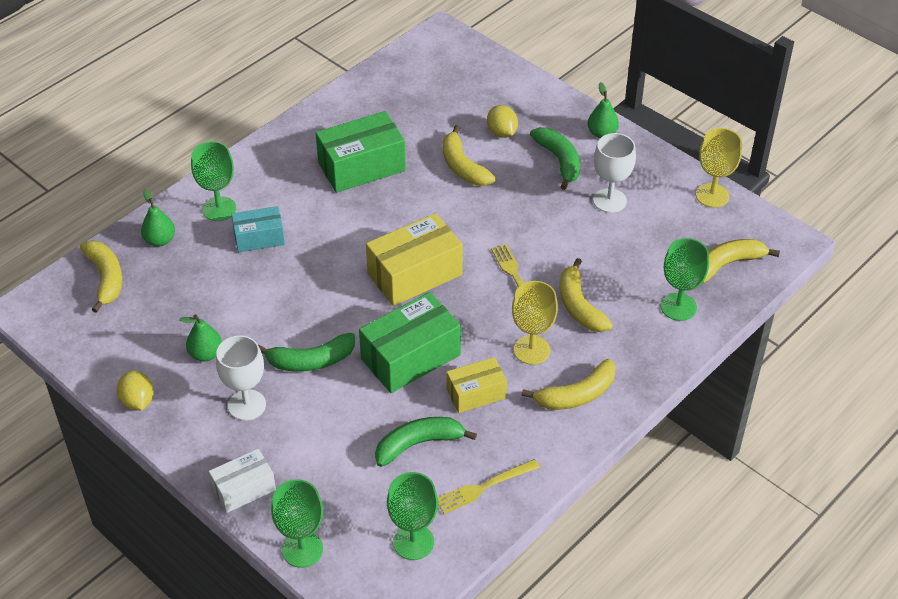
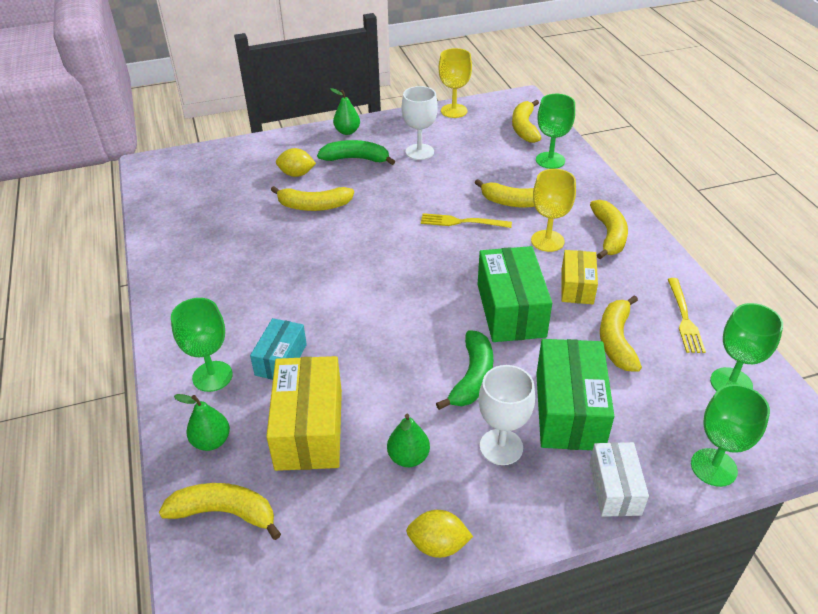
camera: 60 degrees left, 5 degrees down
(361, 166) = (255, 261): green box -> green box (569, 410)
(415, 274) = (414, 274): yellow box -> yellow box (309, 429)
(418, 444) = (616, 340): green banana -> yellow banana

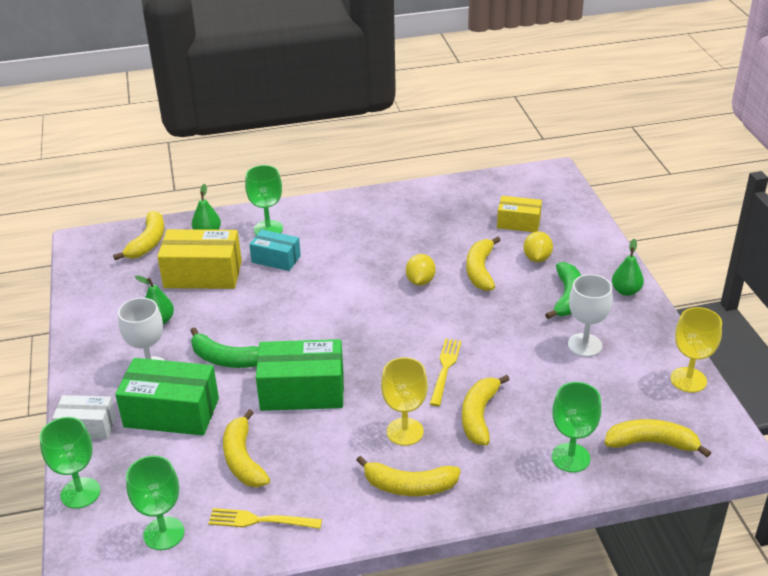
camera: 95 degrees right, 5 degrees down
(438, 545) = (83, 331): yellow lemon -> yellow lemon (420, 281)
(577, 286) = (326, 443): yellow box -> yellow box (518, 223)
(616, 340) = (243, 459): yellow banana -> yellow banana turned 120 degrees counterclockwise

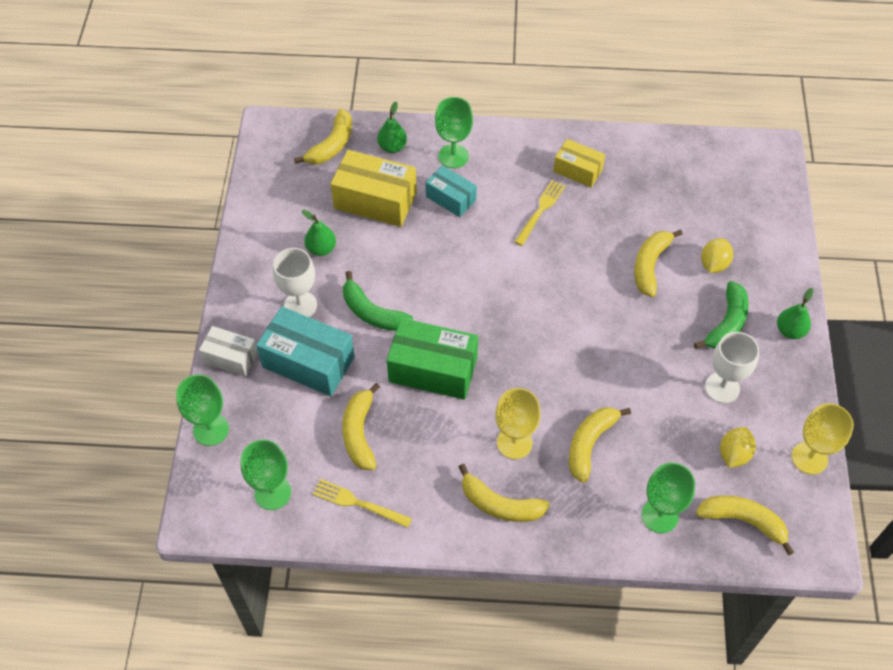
camera: 15 degrees right, 20 degrees up
(171, 412) = (308, 362): green box -> turquoise box
(420, 281) = (585, 264): yellow lemon -> yellow lemon (734, 454)
(445, 368) = (575, 379): yellow fork -> yellow fork (541, 210)
(518, 223) = (711, 211): yellow box -> yellow box (578, 170)

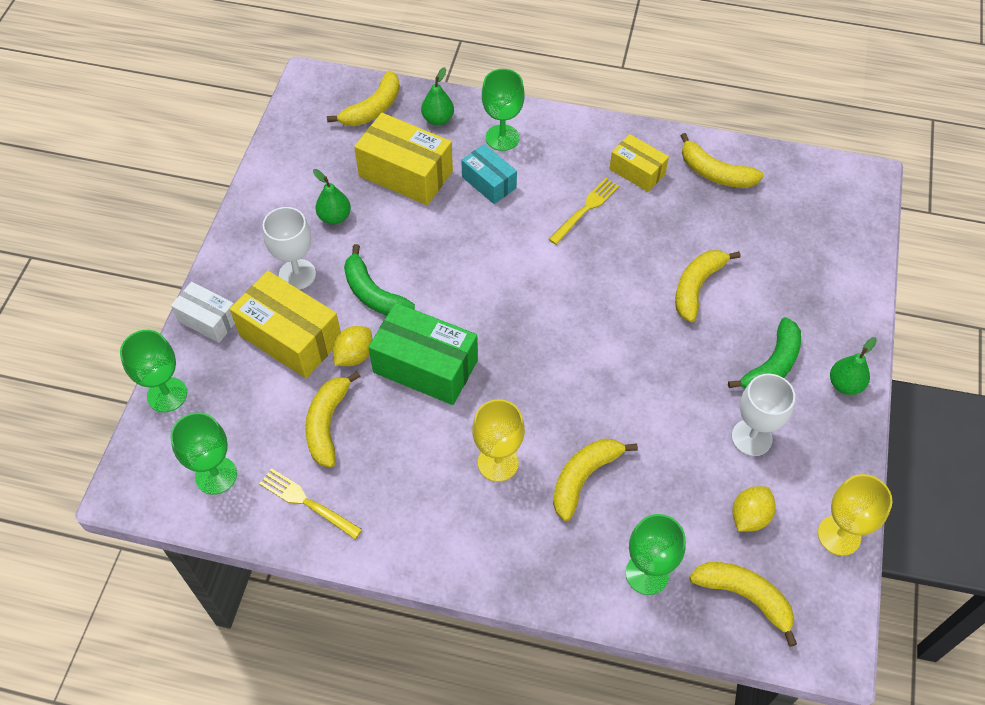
camera: 10 degrees right, 0 degrees up
(308, 362) = (290, 337): turquoise box -> yellow box
(500, 504) = (465, 530): yellow banana -> yellow banana (715, 173)
(714, 264) = (770, 296): yellow lemon -> yellow lemon (354, 355)

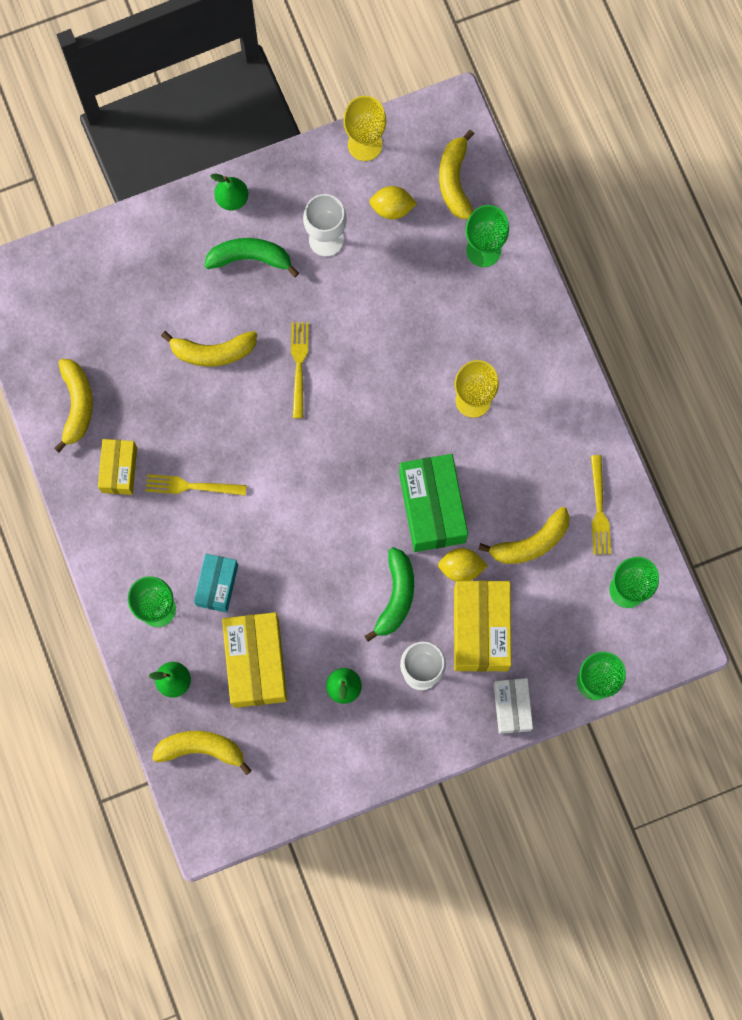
camera: 125 degrees left, 20 degrees up
(584, 478) = (442, 334): yellow banana -> none
(638, 343) = (299, 365): none -> yellow fork

